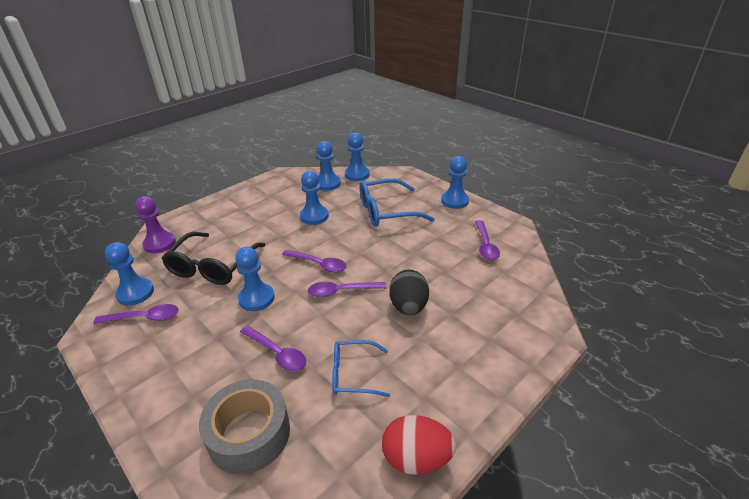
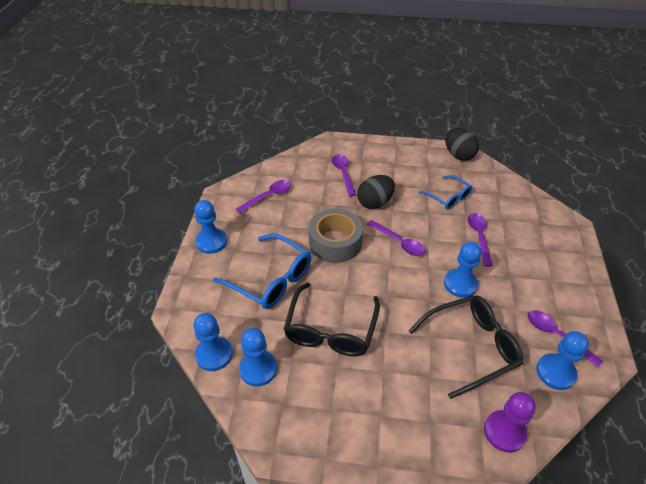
camera: 130 degrees left, 10 degrees up
(249, 434) = (525, 212): grey tape -> grey tape (335, 242)
(314, 216) = (330, 330): blue pawn -> black glasses
(318, 264) = (388, 275): purple spoon -> purple spoon (343, 174)
(416, 458) = (458, 155): red egg -> black egg

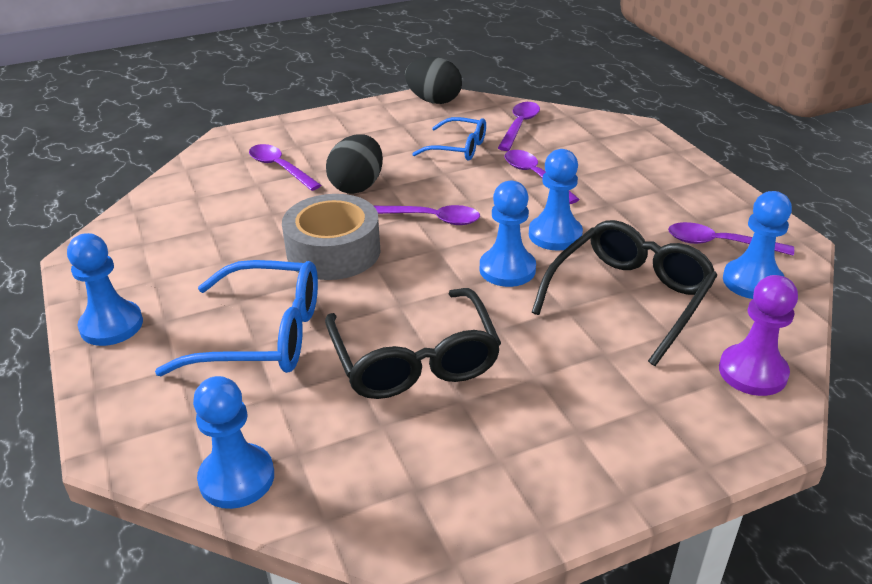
camera: 30 degrees left, 10 degrees down
(258, 369) = (334, 462): blue pawn -> blue pawn (507, 269)
(268, 196) = (173, 233): purple spoon -> purple spoon (519, 126)

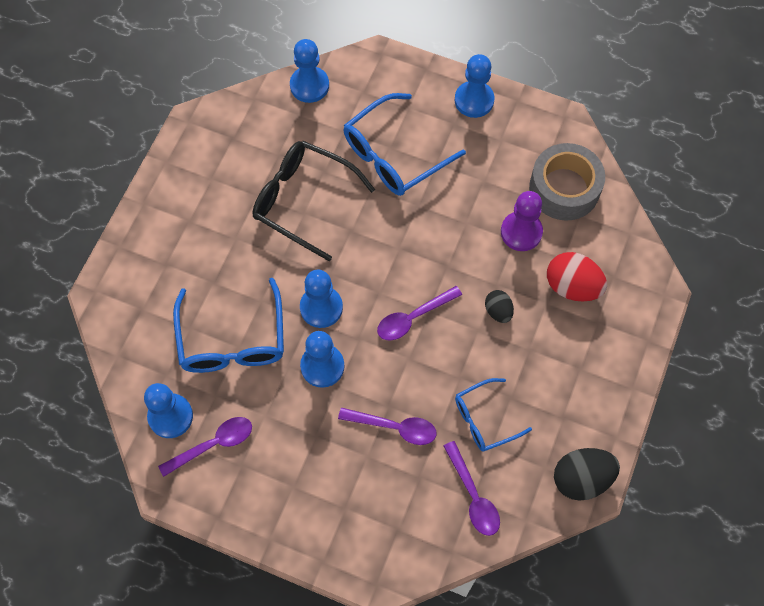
camera: 135 degrees right, 30 degrees up
(280, 168) = (572, 286): purple spoon -> red egg
(333, 251) = (435, 239): grey tape -> grey tape (564, 188)
(357, 186) = (498, 311): black egg -> black egg, size x0.58
(630, 297) = (232, 341): black glasses -> blue glasses
(752, 372) = (129, 329): purple pawn -> purple pawn (521, 232)

